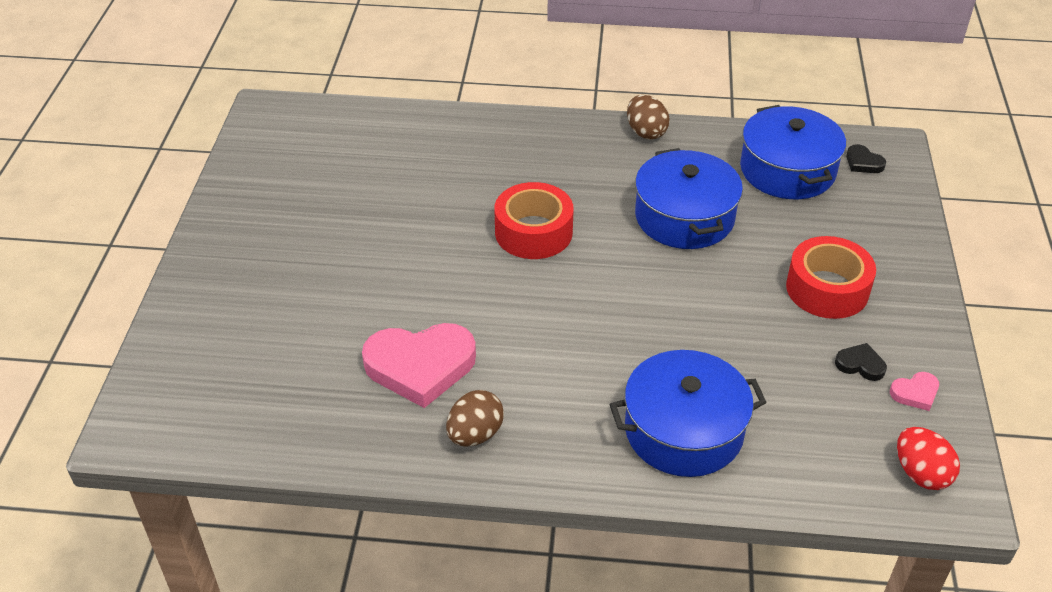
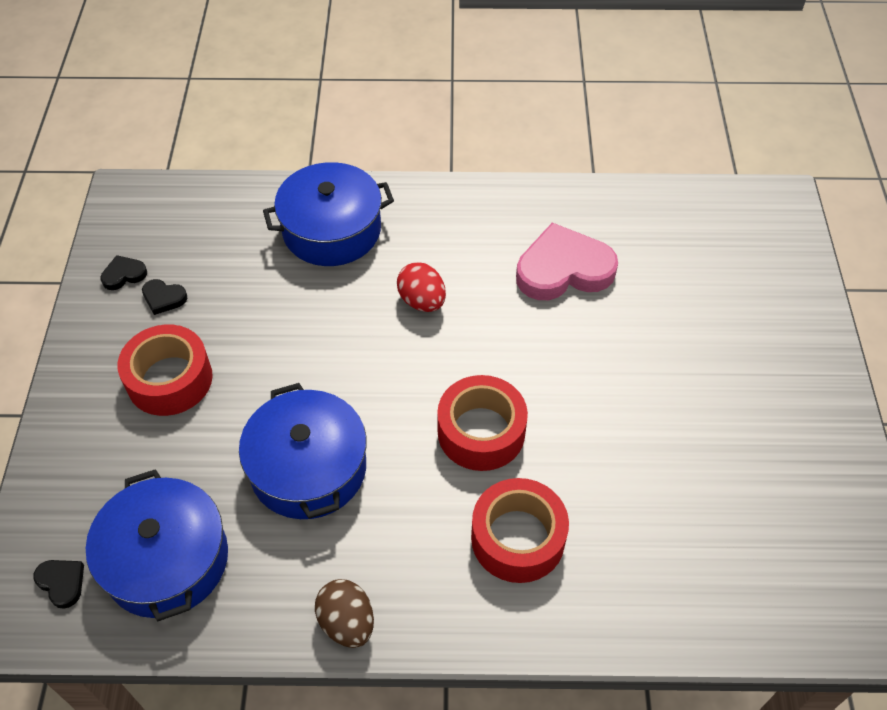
camera: 175 degrees right, 10 degrees up
(475, 434) = (503, 216): brown egg -> none
(515, 166) = (518, 538): none -> red tape
(915, 393) = (124, 275): pink heart -> black heart
(921, 473) = (147, 210): red egg -> red egg (422, 301)

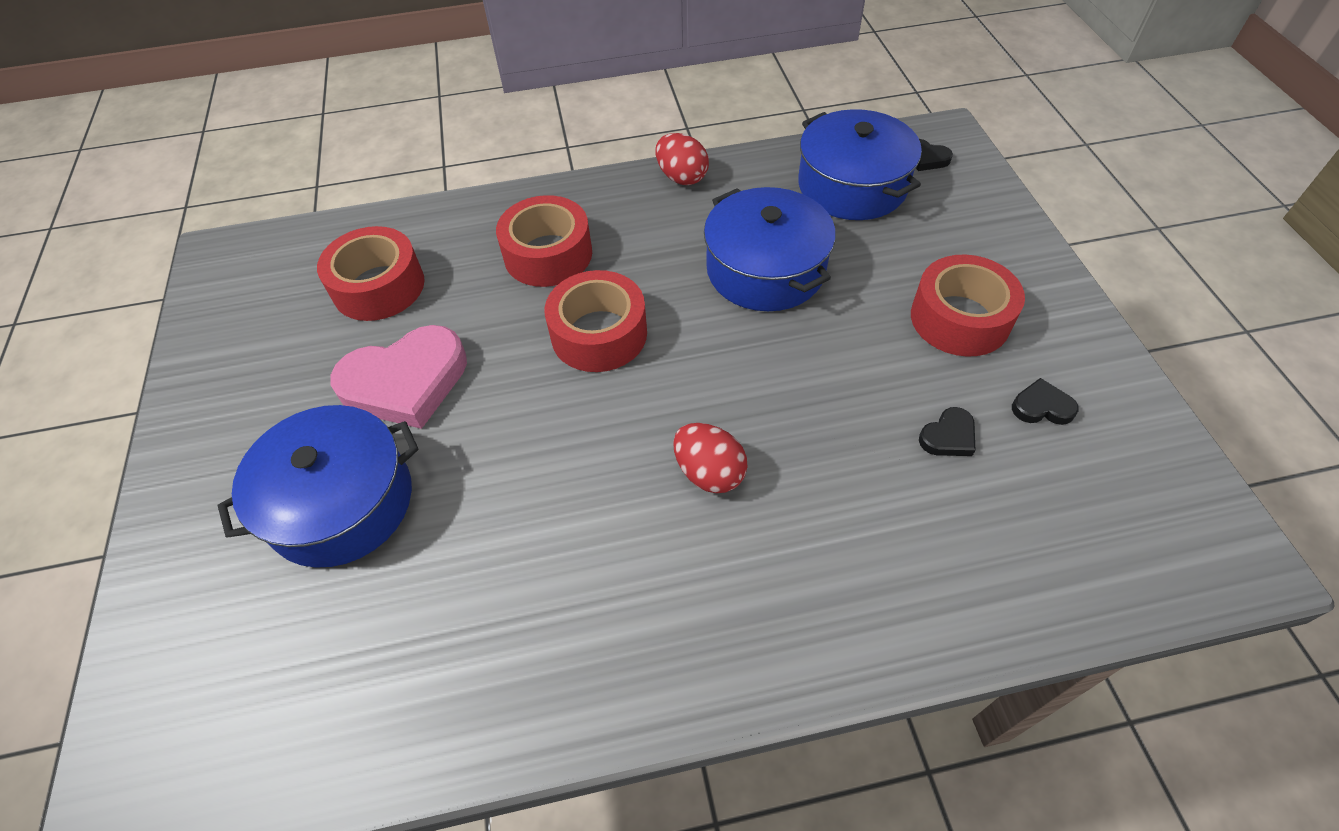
camera: 170 degrees right, 0 degrees up
(124, 275) = (1118, 427): black heart -> black heart (948, 436)
(332, 230) = (884, 562): blue pot -> blue pot (341, 502)
(347, 623) = (682, 177): brown egg -> red egg
(563, 269) = (517, 567): pink heart -> pink heart (406, 382)
(694, 535) = (378, 286): none -> red tape

